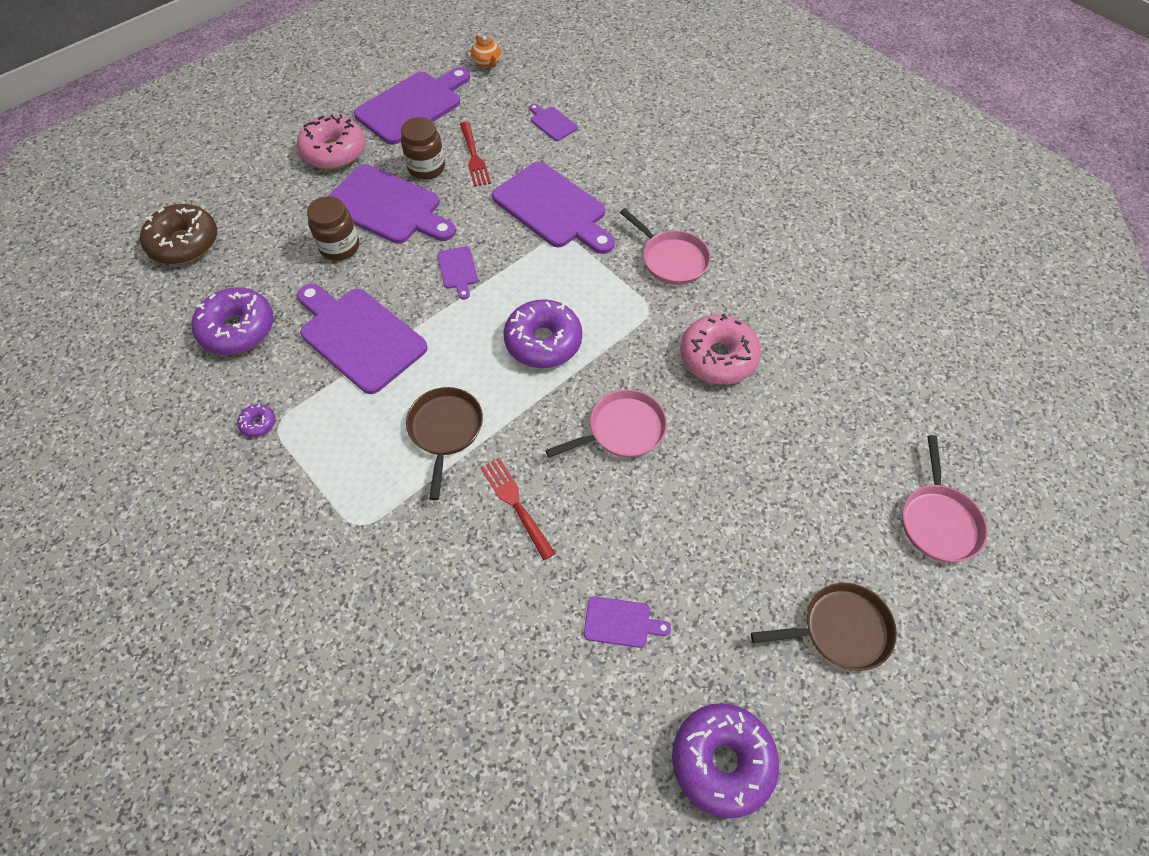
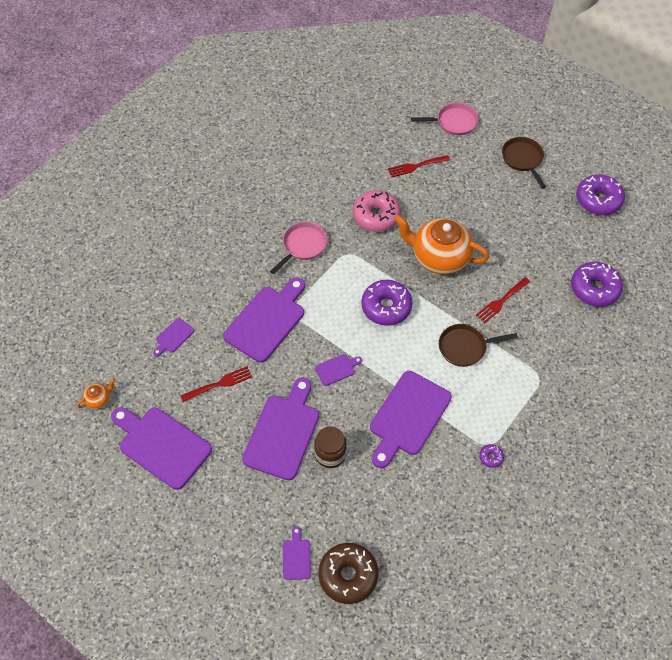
camera: 100 degrees left, 0 degrees up
(238, 329) = (421, 500): purple donut -> purple donut (594, 289)
(334, 152) = (226, 492): pink donut -> none
(426, 168) = (236, 415): brown jar -> none
(621, 622) = (550, 244): purple cutting board -> purple cutting board (296, 557)
(622, 430) = (439, 257): pink pan -> orange teapot
(824, 434) = (416, 166): none -> red fork

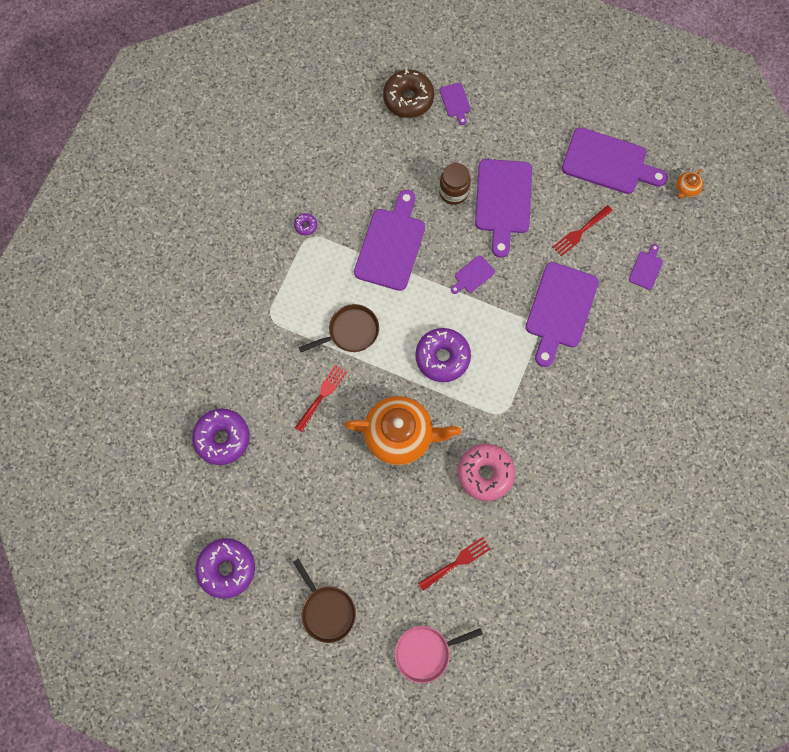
camera: 165 degrees right, 15 degrees up
(302, 246) = (555, 410): pink pan -> none

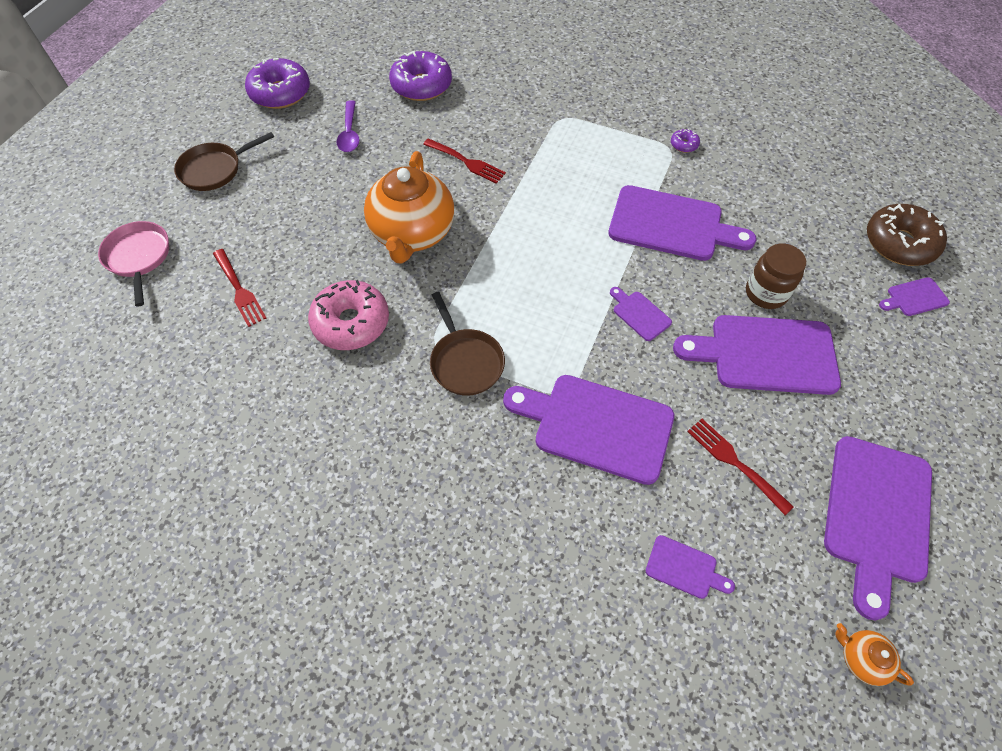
camera: 90 degrees right, 15 degrees down
(284, 497) = (349, 133): none -> purple spoon
(350, 332) = (548, 186): brown pan -> brown pan (465, 361)
(442, 357) = (516, 278): purple donut -> none

